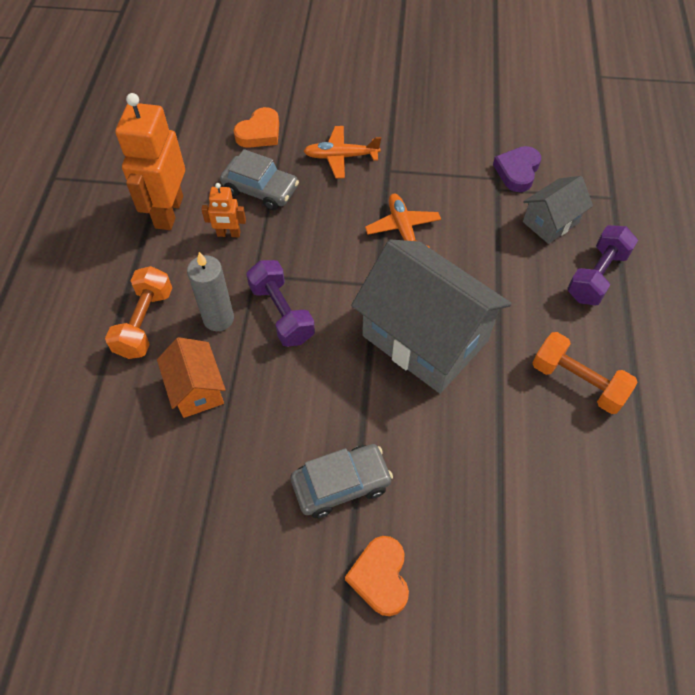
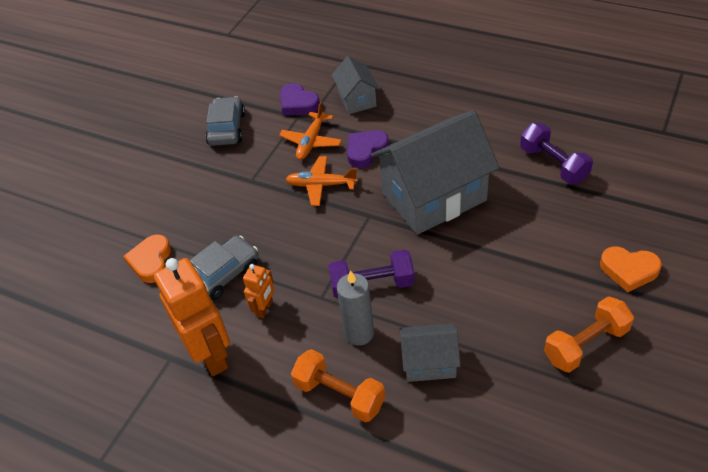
camera: 65 degrees left, 10 degrees down
(168, 212) = (211, 355): orange robot -> orange robot turned 150 degrees counterclockwise
(196, 389) = (429, 363): orange house -> grey house
(260, 133) = (151, 261): orange heart -> orange heart turned 150 degrees counterclockwise
(341, 157) = (218, 208): orange plane -> orange plane (311, 142)
(341, 484) = (548, 278): grey car -> grey car (227, 128)
(471, 254) = (365, 151): none -> purple heart
(577, 382) = (501, 125): orange dumbbell -> orange dumbbell (586, 344)
(596, 276) = (416, 90): purple dumbbell -> purple dumbbell (553, 164)

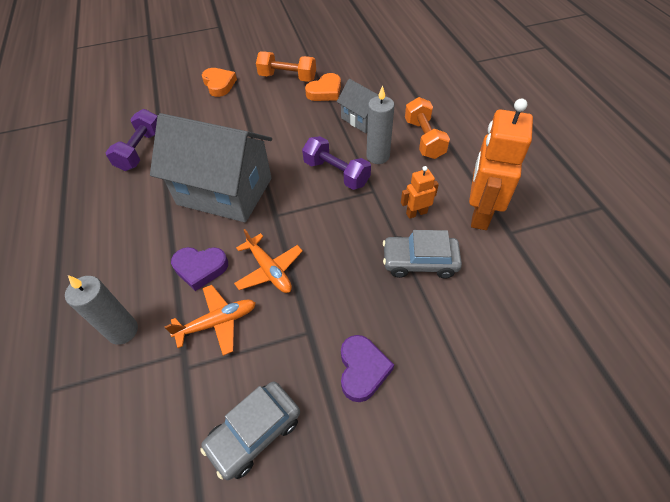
camera: 135 degrees left, 5 degrees up
(151, 261) = (469, 327): orange heart -> orange heart (325, 91)
(298, 103) = (162, 387): purple heart -> purple heart (362, 369)
(357, 99) = (123, 331): grey house -> grey candle

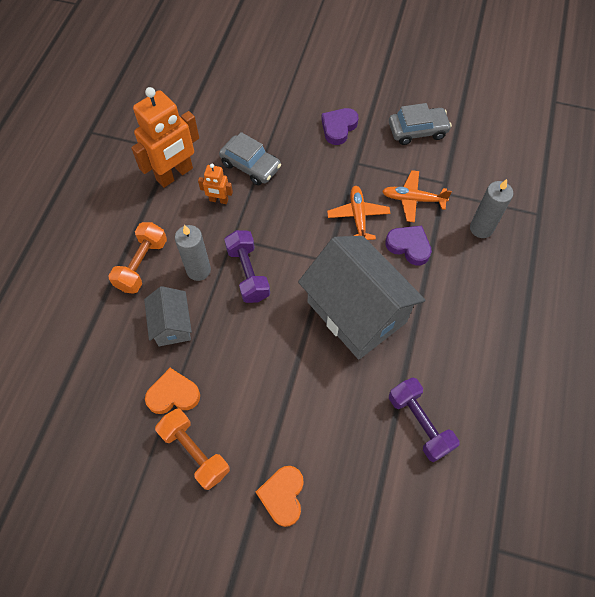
camera: 150 degrees left, 10 degrees up
(140, 150) = (419, 423): purple dumbbell -> purple dumbbell turned 75 degrees counterclockwise

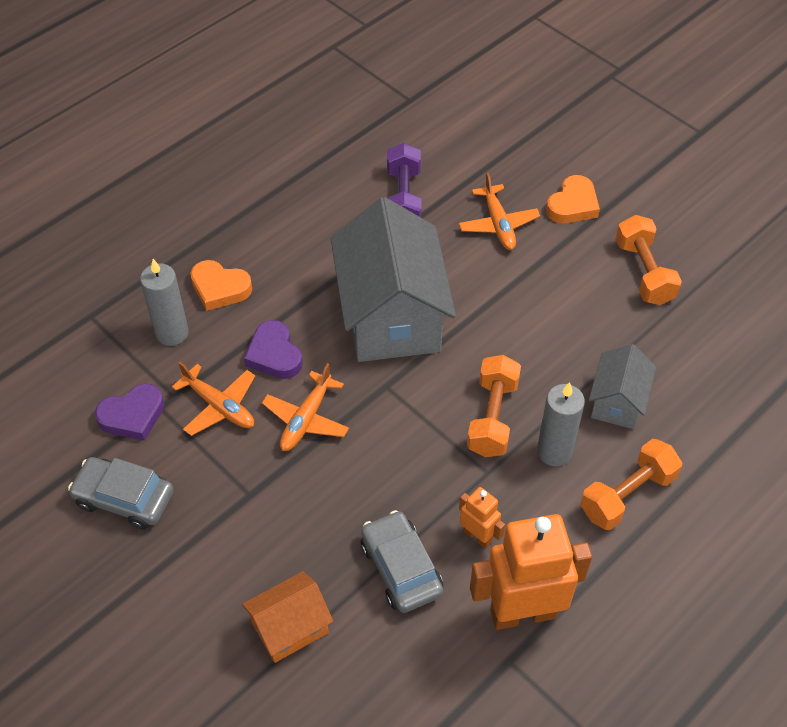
camera: 150 degrees left, 10 degrees down
(173, 394) = (646, 331): orange heart -> orange heart (220, 288)
(248, 273) = (492, 417): purple dumbbell -> orange dumbbell
(287, 116) = (290, 628): none -> orange house
(331, 438) = (498, 224): none -> orange plane
(338, 128) = (230, 564): purple heart -> purple heart (132, 416)

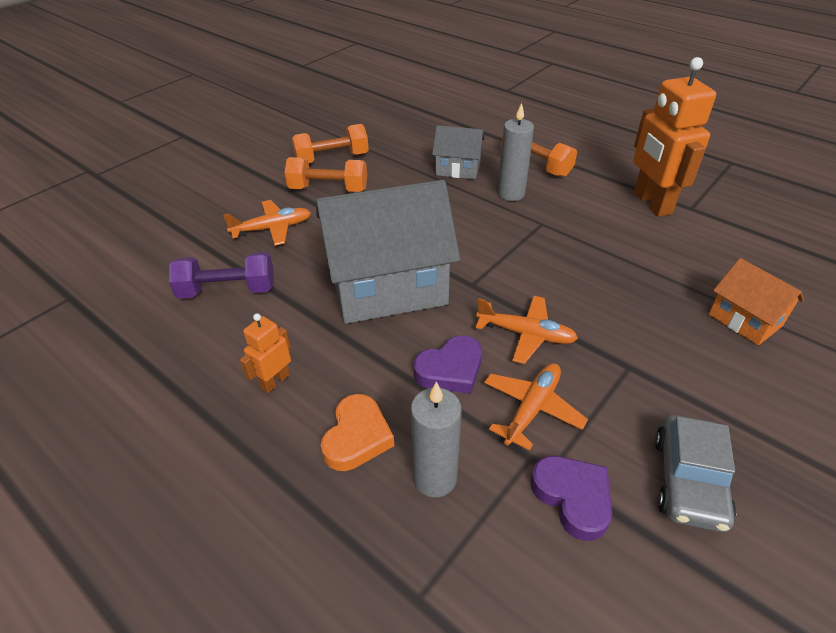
camera: 95 degrees left, 10 degrees down
(401, 568) = (651, 261): grey car -> none
(478, 536) = (601, 225): orange robot -> orange robot (275, 381)
(492, 417) = (488, 223): orange dumbbell -> orange dumbbell (328, 189)
(573, 205) = (254, 190): orange heart -> none

